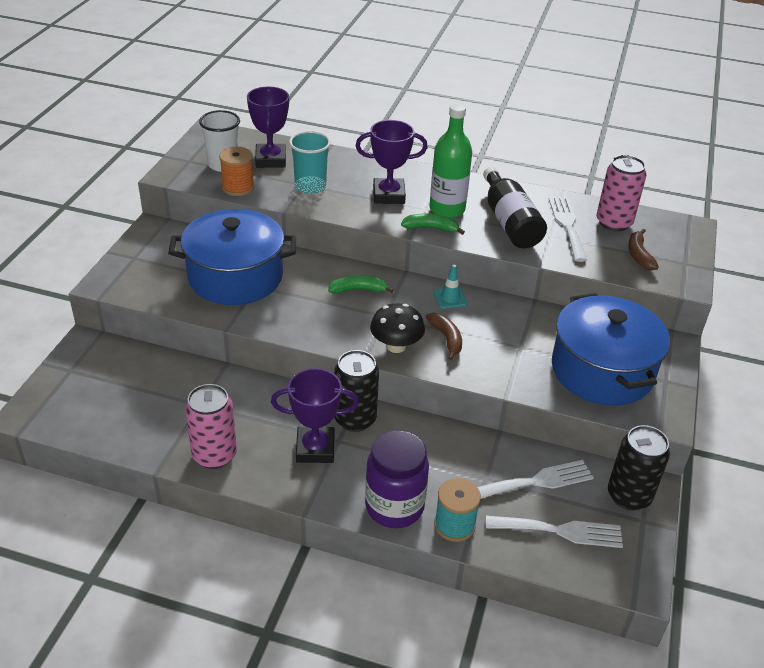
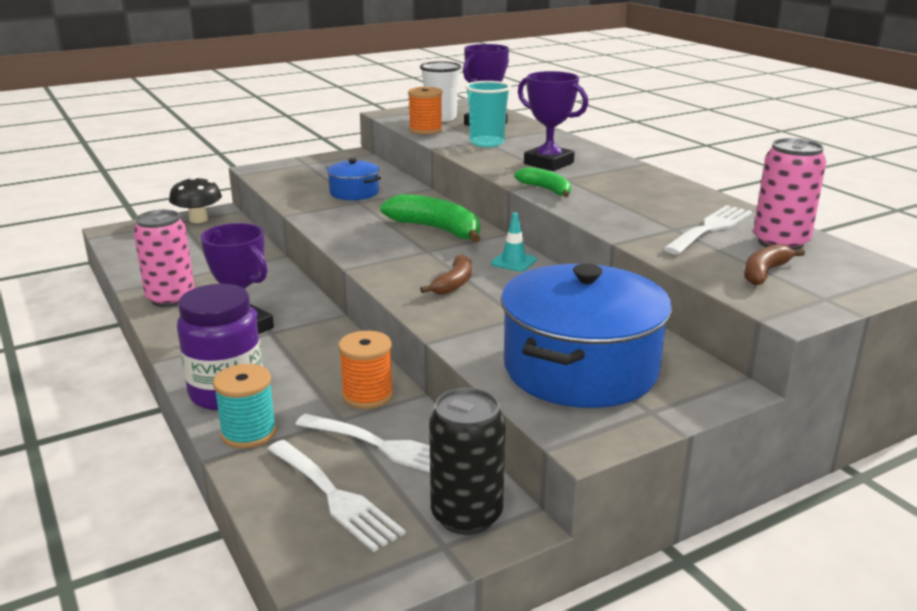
camera: 45 degrees right, 15 degrees down
(235, 277) = (354, 193): blue pot -> blue pot, size x0.49
(355, 419) = (310, 326): black can -> none
(358, 290) = (437, 229): green banana -> green banana, size x1.70
(396, 346) = (397, 270): black mushroom -> black mushroom (198, 219)
(447, 209) = (590, 184): green bottle -> none
(473, 452) = (367, 395): none -> orange spool
(509, 222) = (642, 208): black bottle -> none

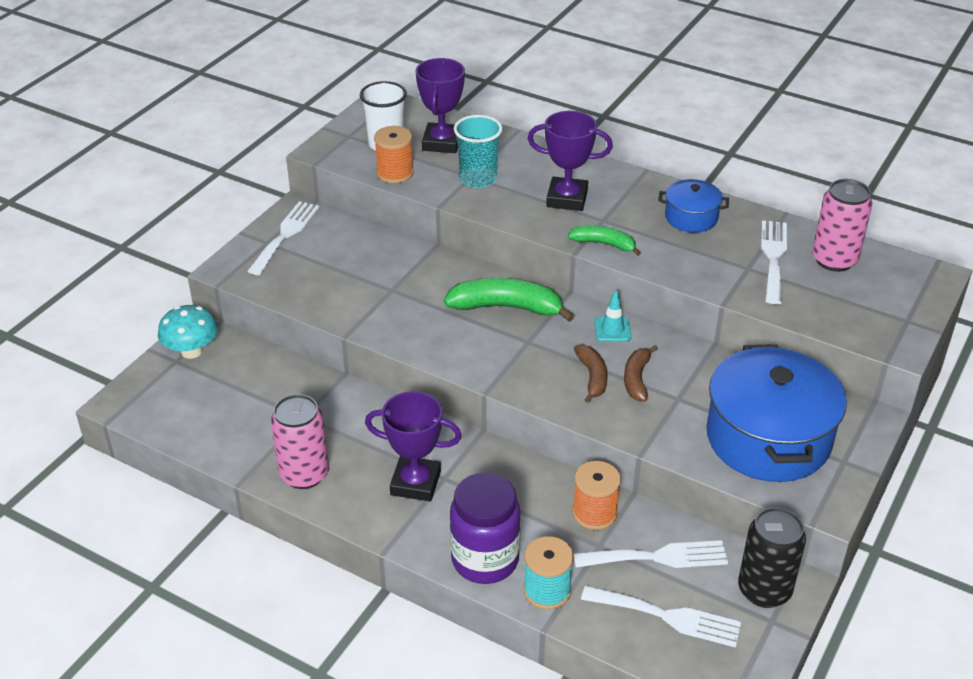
camera: 30 degrees left, 15 degrees up
(198, 219) = (191, 351): black mushroom -> turquoise mushroom
(324, 163) = (285, 235): none -> white fork
(354, 193) = (372, 276): blue pot -> blue pot (691, 217)
(765, 272) = (851, 304): brown banana -> brown banana (637, 379)

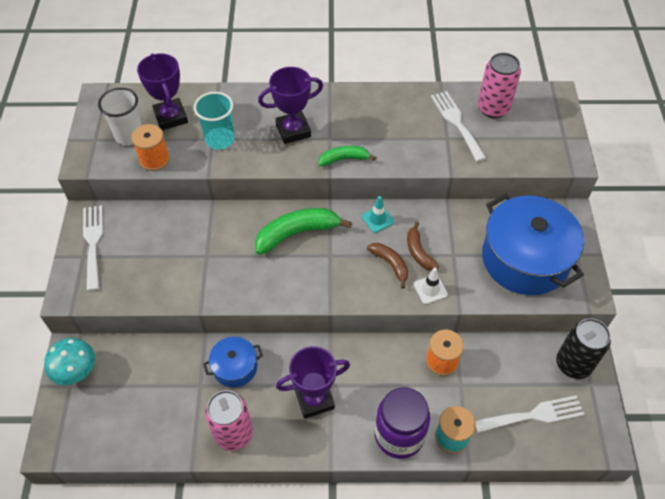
camera: 30 degrees left, 15 degrees up
(621, 419) = (430, 289): none -> white traffic cone
(658, 557) = (500, 374): white fork -> none
(691, 217) = (385, 111): blue pot -> blue pot (235, 367)

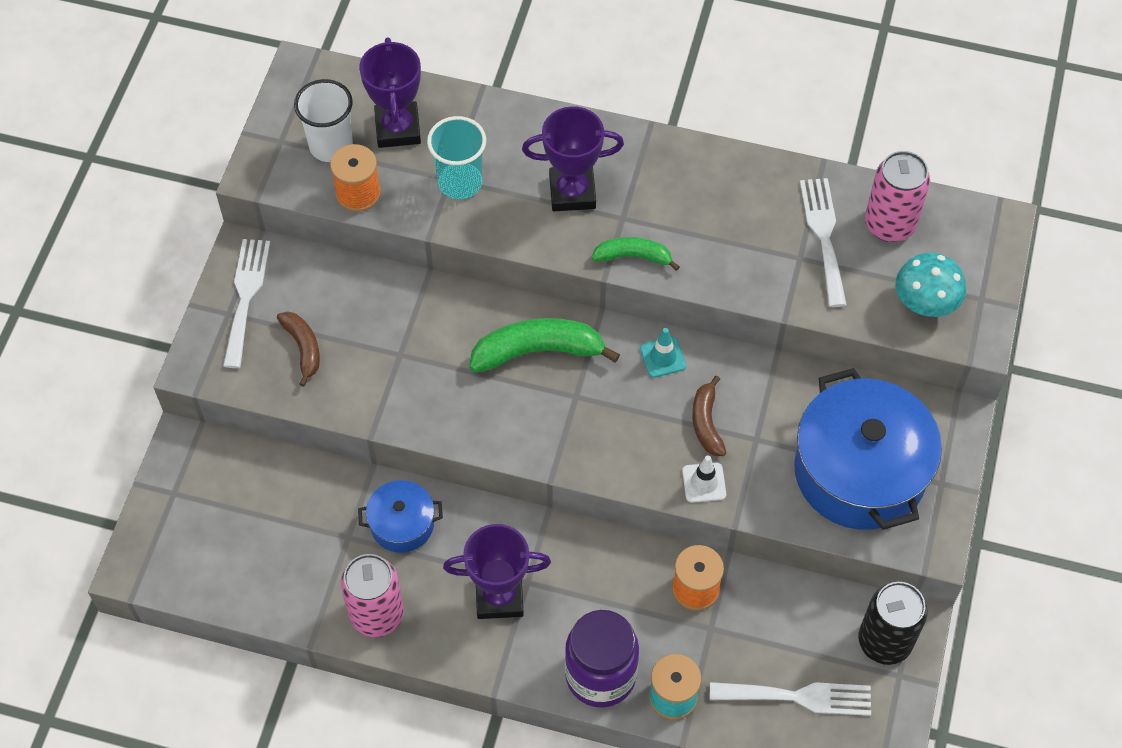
camera: 15 degrees right, 5 degrees up
(76, 371) = (186, 475): turquoise mushroom -> turquoise mushroom (925, 302)
(390, 264) = (658, 431): brown banana -> brown banana (303, 348)

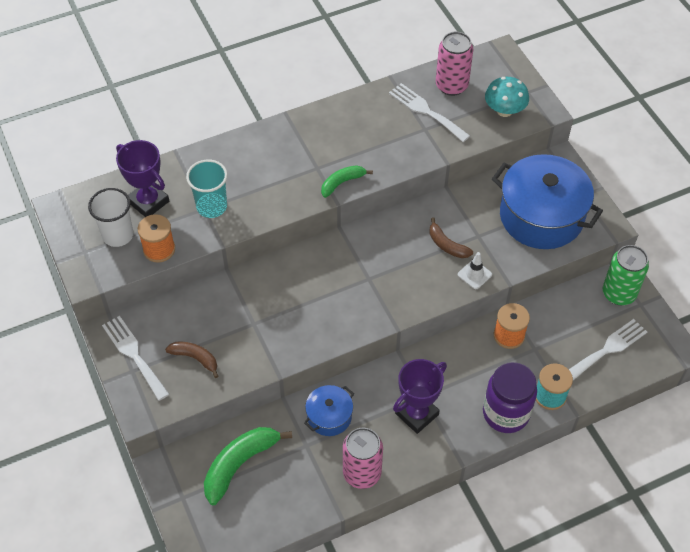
camera: 40 degrees left, 5 degrees down
(538, 351) = (327, 270): green banana -> green banana (240, 464)
(572, 192) = (278, 172): purple trophy -> none
(663, 357) = (393, 229): turquoise traffic cone -> none
(884, 641) = (619, 293): black can -> green can

